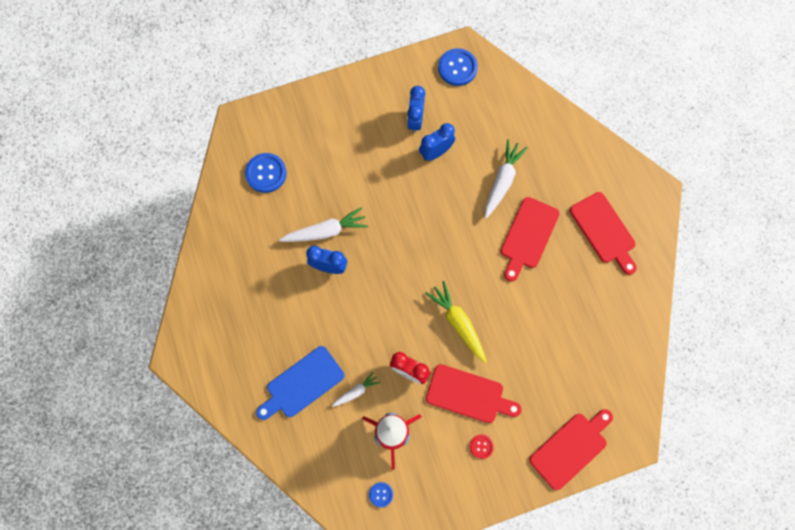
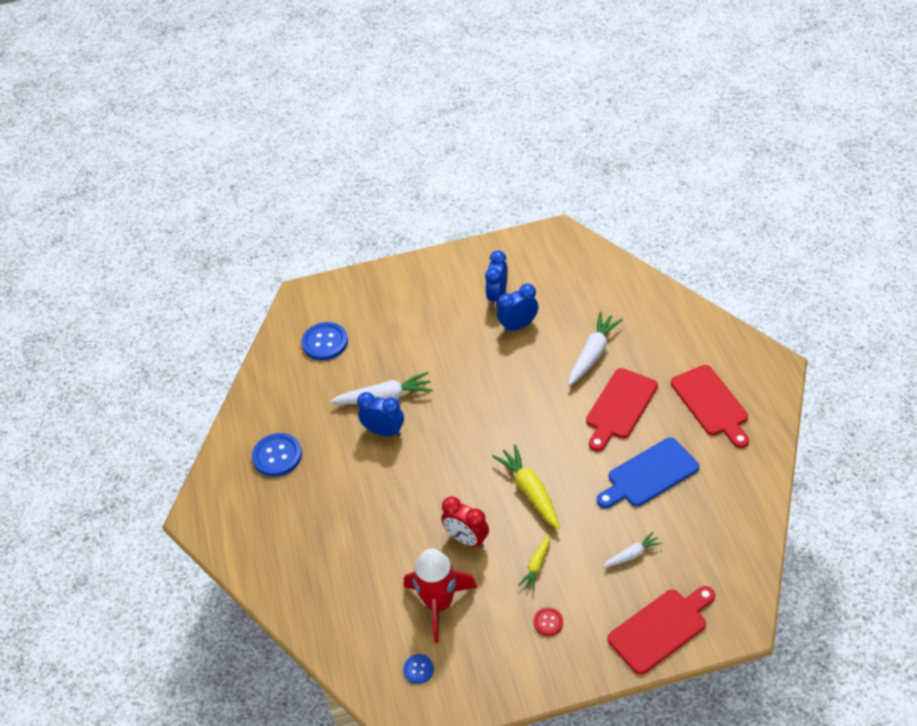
camera: 10 degrees right, 25 degrees down
(302, 384) = (338, 547): blue cutting board -> blue cutting board (649, 474)
(356, 391) = (401, 558): white carrot -> white carrot (632, 554)
(457, 68) = (549, 250): blue button -> blue button (277, 456)
(468, 394) = (536, 566): red cutting board -> yellow carrot

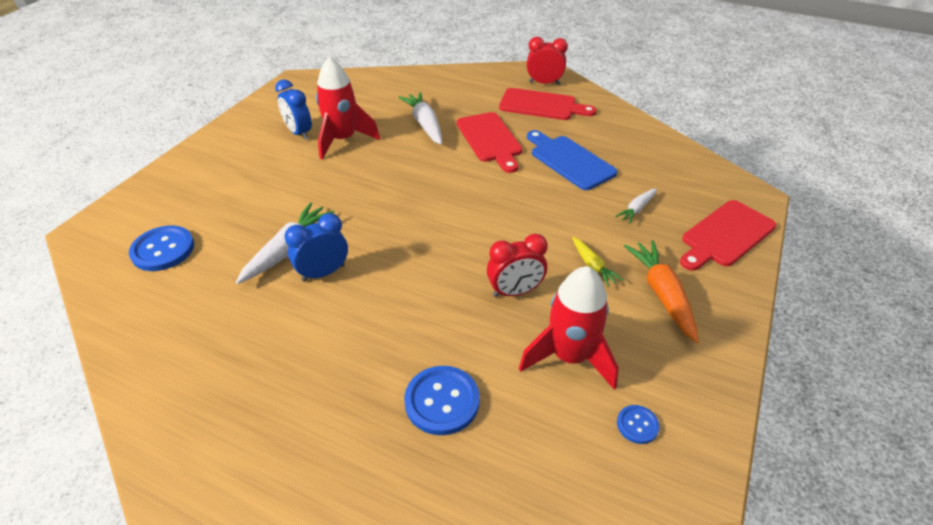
camera: 55 degrees left, 5 degrees down
(277, 456) = (227, 373): blue button -> blue button (442, 401)
(518, 326) = (343, 140): blue clock -> red rocket
(530, 491) = (510, 225): yellow carrot -> none
(548, 622) = (662, 294): red button -> orange carrot
(632, 554) = (637, 209): white carrot -> white carrot turned 150 degrees counterclockwise
(649, 474) = (569, 161): blue cutting board -> blue cutting board turned 135 degrees clockwise
(660, 628) = (726, 235): red cutting board -> red cutting board turned 135 degrees counterclockwise
(751, 381) = (544, 83): none -> red clock

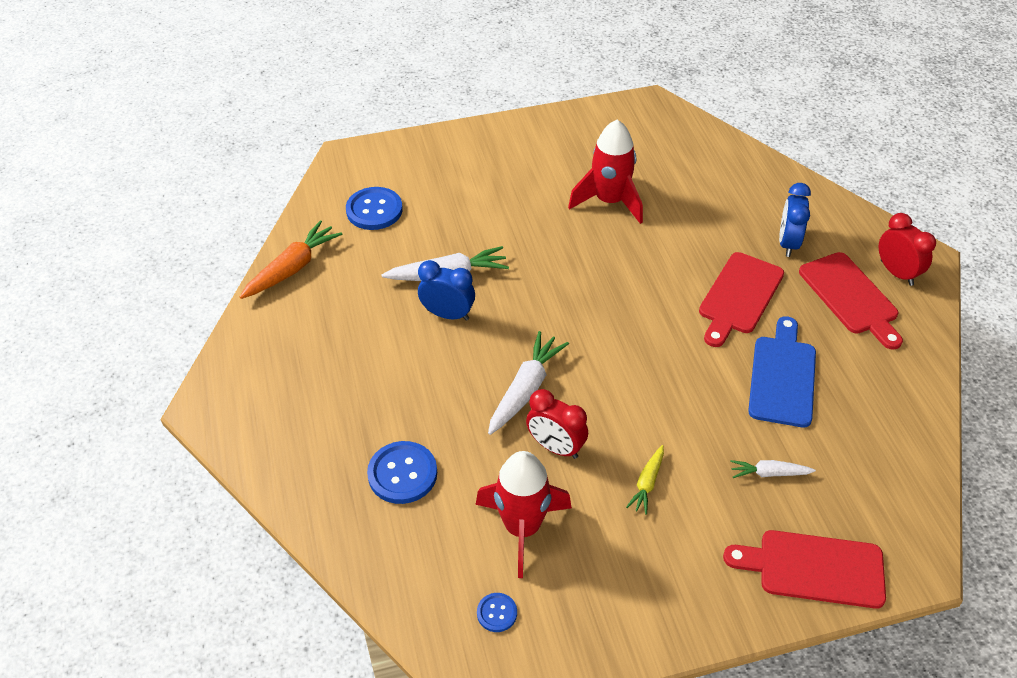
camera: 50 degrees right, 5 degrees up
(299, 133) = (583, 168): blue clock -> blue clock (788, 243)
(424, 124) = (701, 235): white carrot -> white carrot (525, 389)
(662, 294) = (666, 555): orange carrot -> orange carrot (292, 268)

